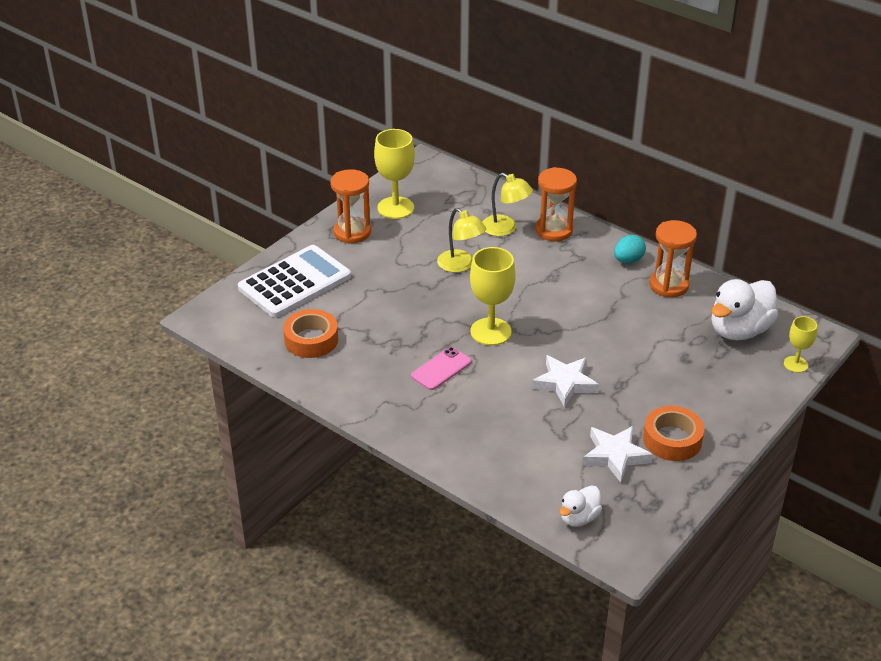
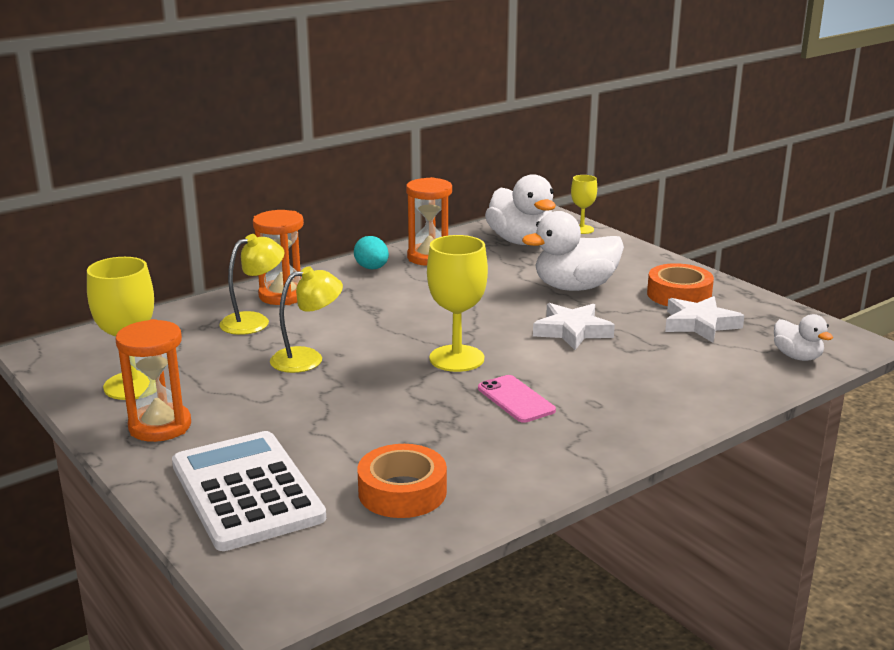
camera: 75 degrees left, 15 degrees down
(653, 375) = (575, 287): none -> white duck

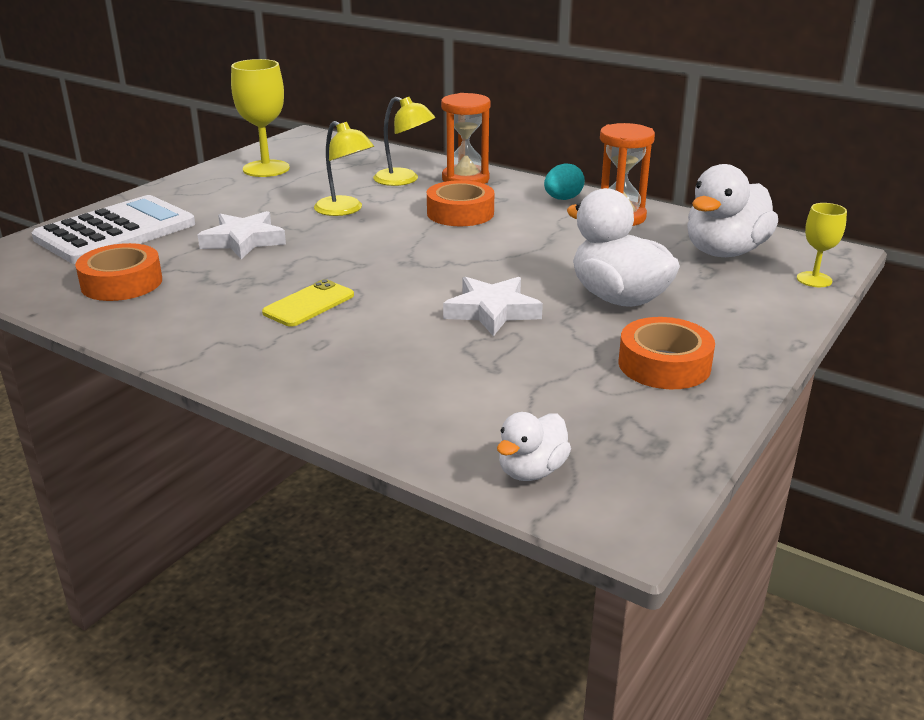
camera: 70 degrees right, 5 degrees up
(160, 426) = (206, 188): orange hourglass -> none
(365, 311) = (460, 213): none -> orange tape
(456, 358) = (383, 265): yellow goblet -> none
(515, 399) = (309, 304): pink phone -> yellow phone
(700, 324) = (579, 387): white star -> white star (243, 241)

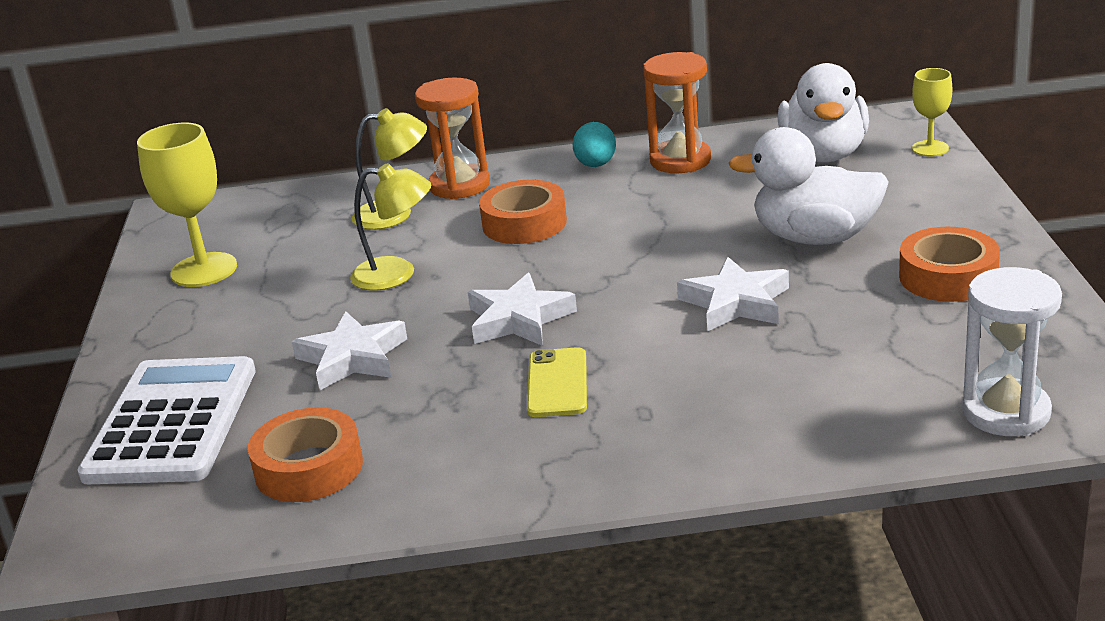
camera: 35 degrees left, 0 degrees up
(357, 261) = (519, 319): none -> white star
(531, 471) = (1006, 412): white duck -> white hourglass

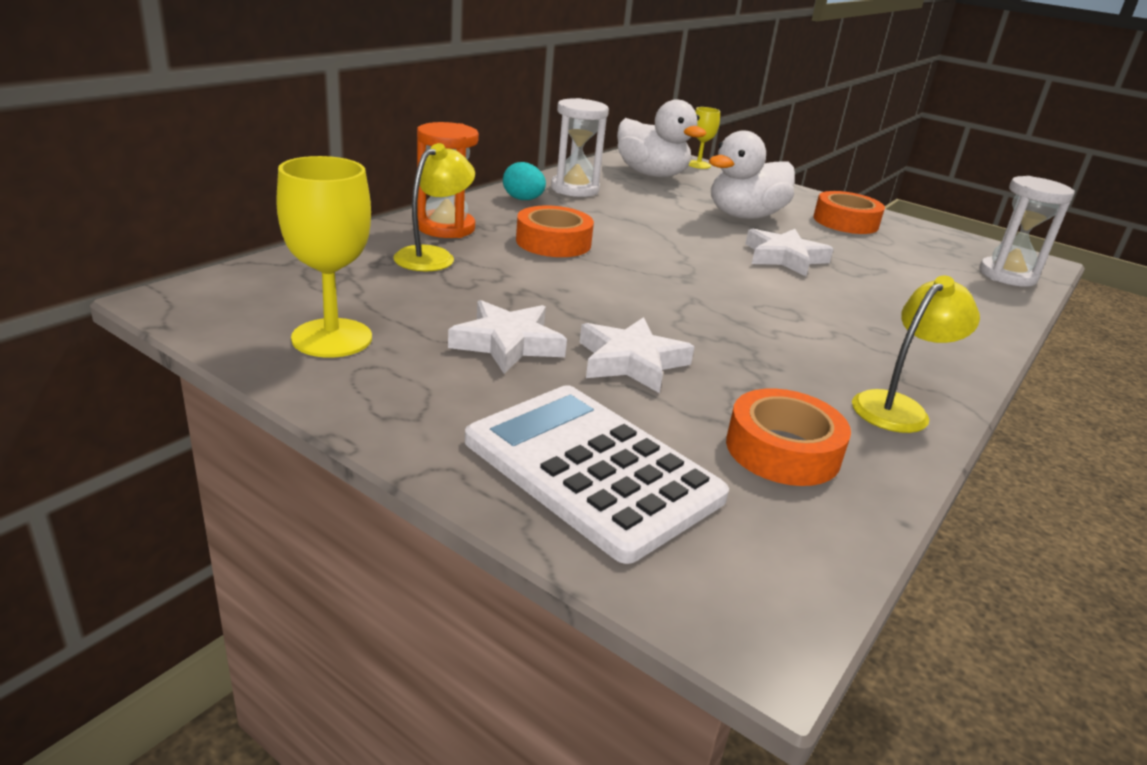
camera: 55 degrees left, 0 degrees up
(397, 274) = (531, 295): yellow lamp -> yellow lamp (898, 407)
(519, 319) = (687, 300): white star -> white star (507, 343)
(557, 383) = (800, 330): yellow phone -> none
(680, 160) = (575, 189): orange hourglass -> white hourglass

